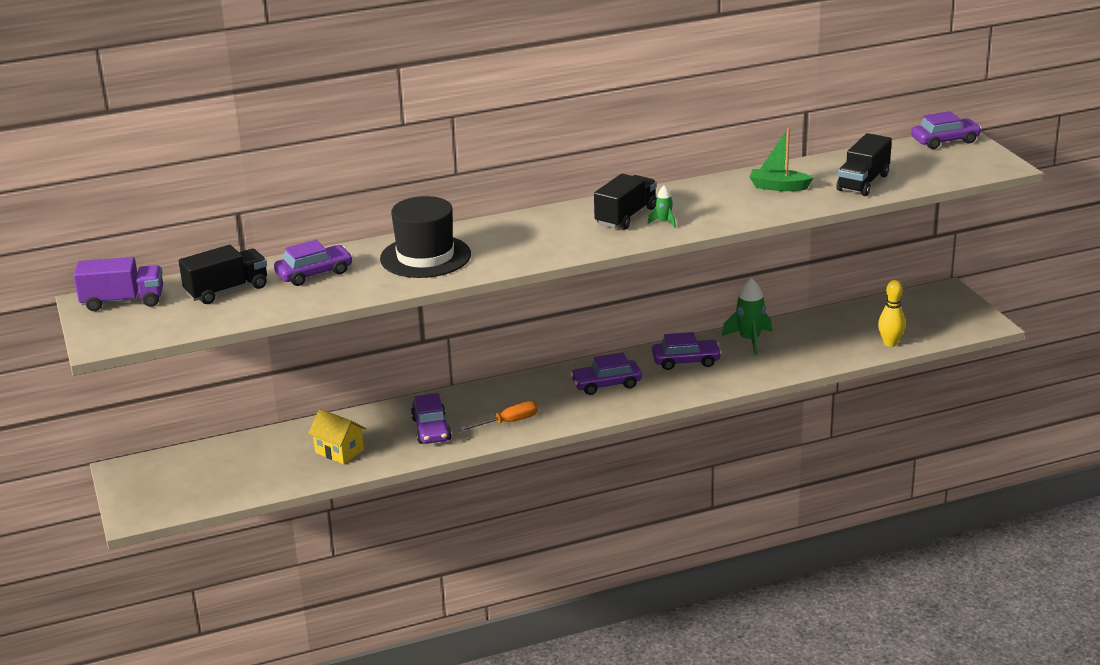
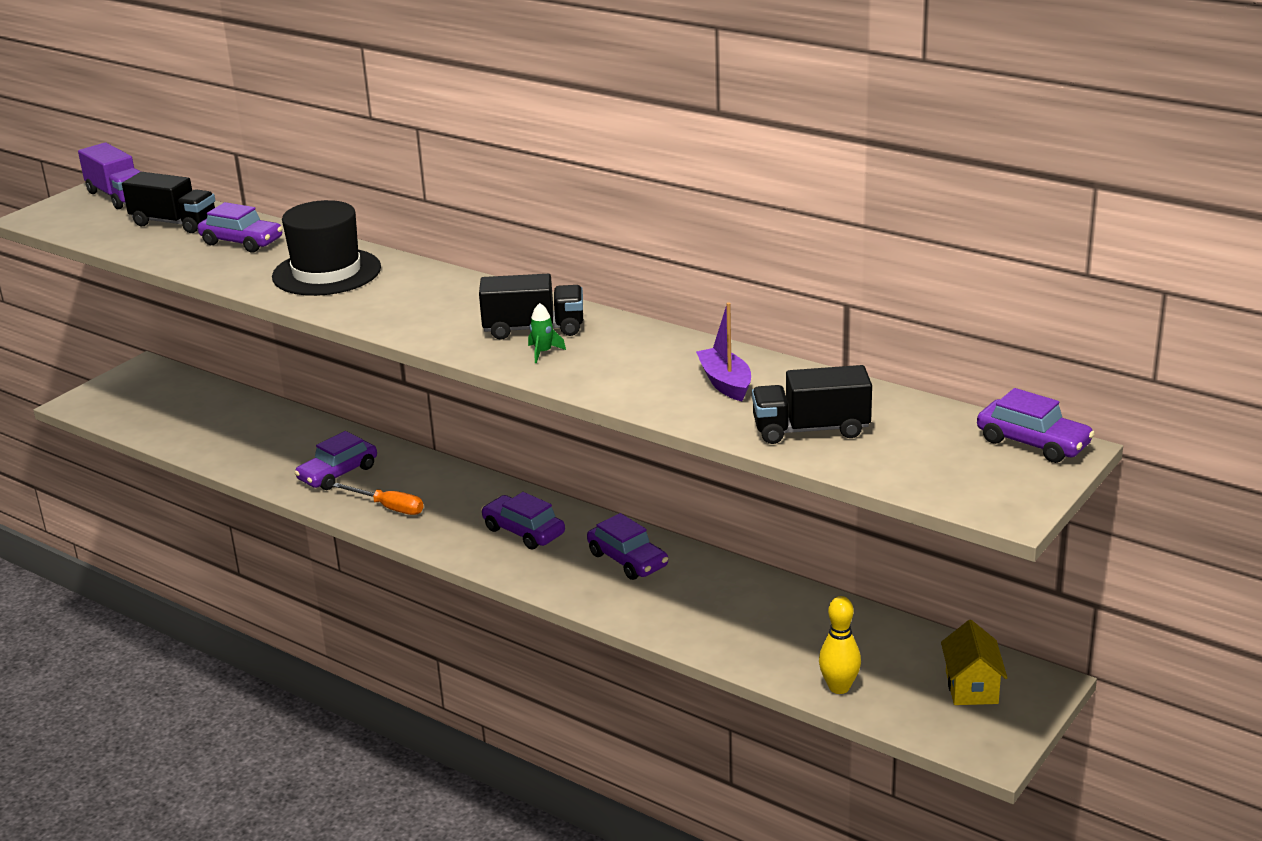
camera: 55 degrees right, 0 degrees up
(339, 451) = (257, 446): yellow house -> yellow house (971, 687)
(749, 340) = (725, 582): green rocket -> none
(778, 187) = (725, 383): green boat -> purple boat

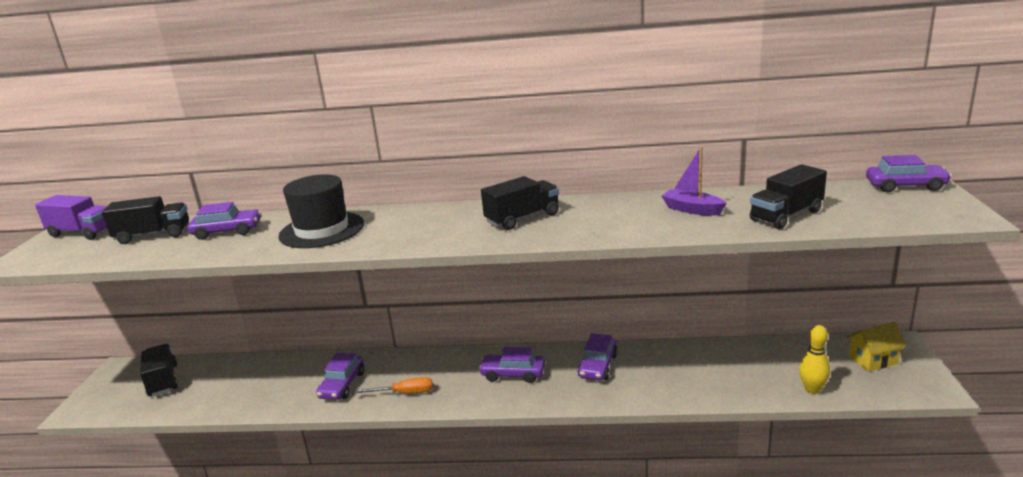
camera: 30 degrees left, 5 degrees down
(175, 399) = (163, 380): none -> black truck
(543, 352) = (551, 228): green rocket -> none
(628, 560) = (598, 366): purple car -> purple car turned 90 degrees clockwise
(971, 687) = (873, 360): yellow house -> yellow house turned 75 degrees counterclockwise

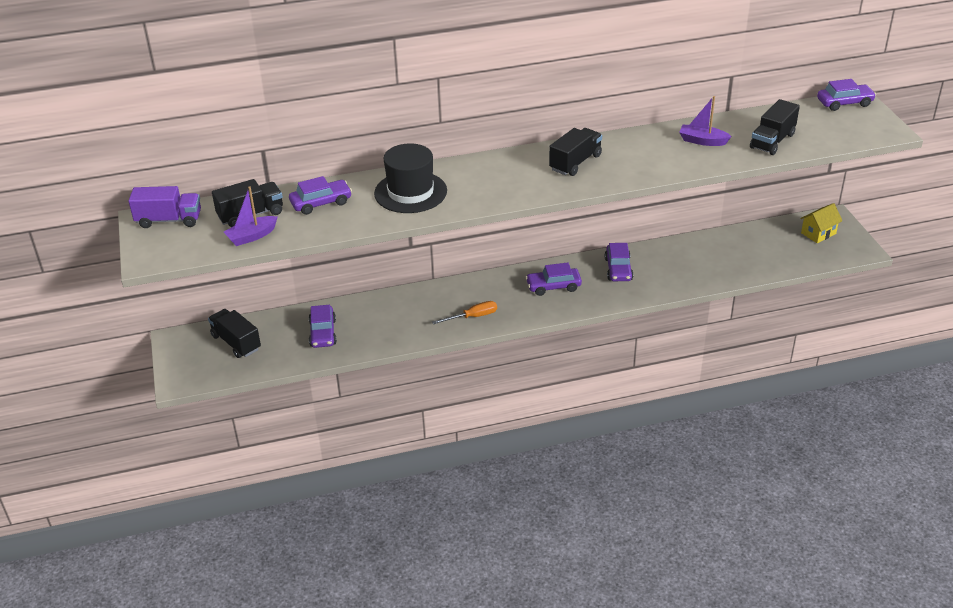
camera: 20 degrees left, 15 degrees up
(128, 253) = (252, 236): none -> purple boat
(342, 385) = (413, 319): purple car -> purple car (323, 333)
(812, 389) = (783, 263): yellow bowling pin -> none

